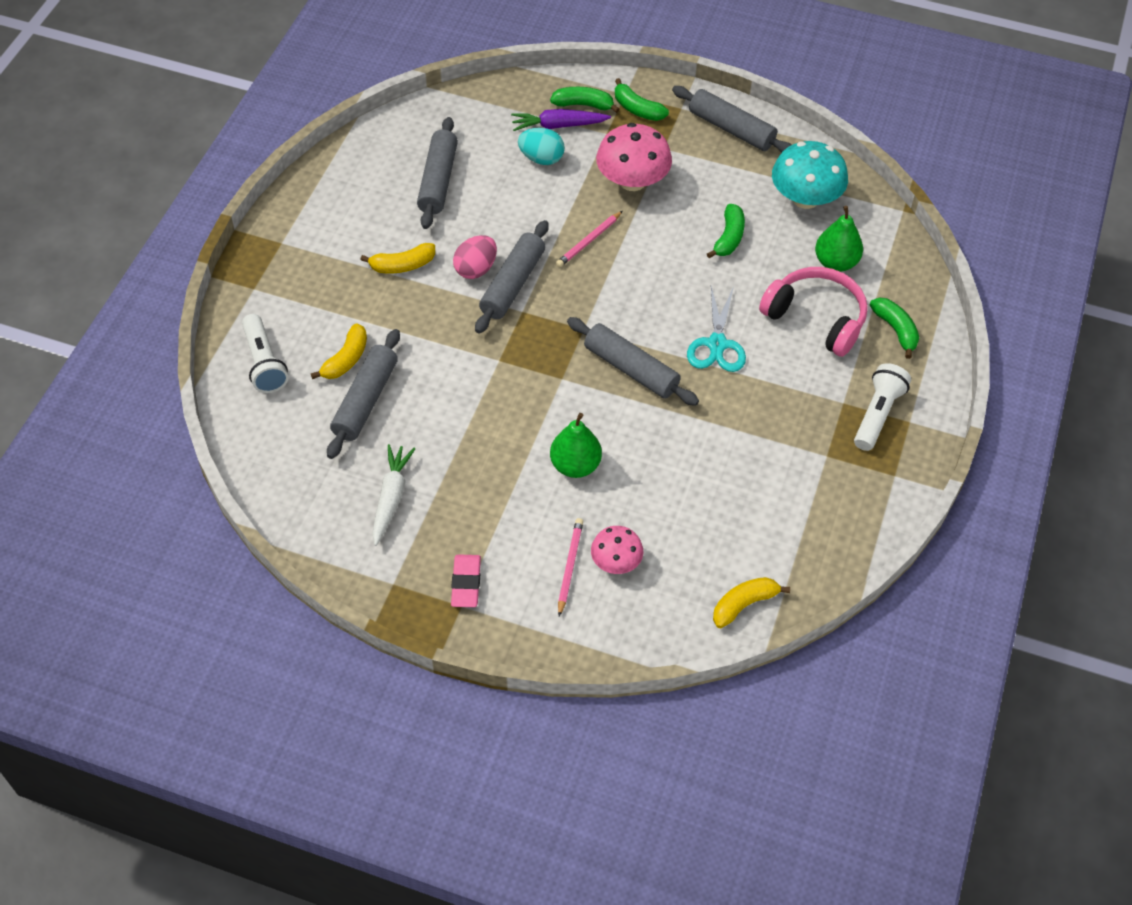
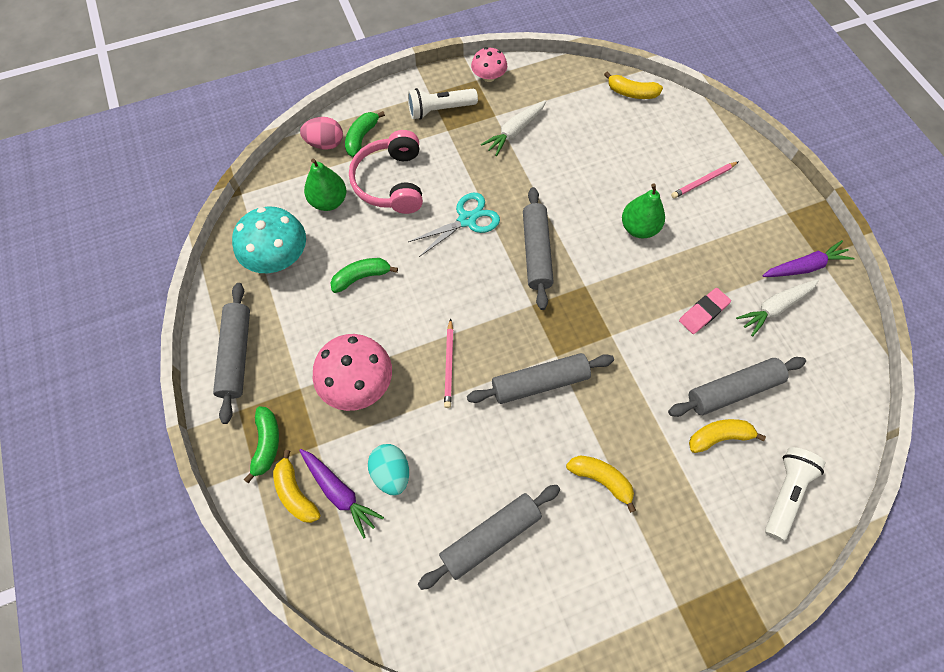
camera: 130 degrees left, 10 degrees up
(398, 561) = (804, 267): none -> purple carrot
(466, 583) = (773, 221): pink eraser -> pink eraser (703, 312)
(476, 269) = (551, 421): pink egg -> pink egg (325, 144)
(583, 105) = (295, 493): green banana -> yellow banana
(589, 241) = (449, 365): pink pencil -> pink pencil turned 90 degrees clockwise
(616, 561) = (674, 163): pink mushroom -> pink mushroom (488, 77)
(789, 456) = (514, 131): none -> white carrot

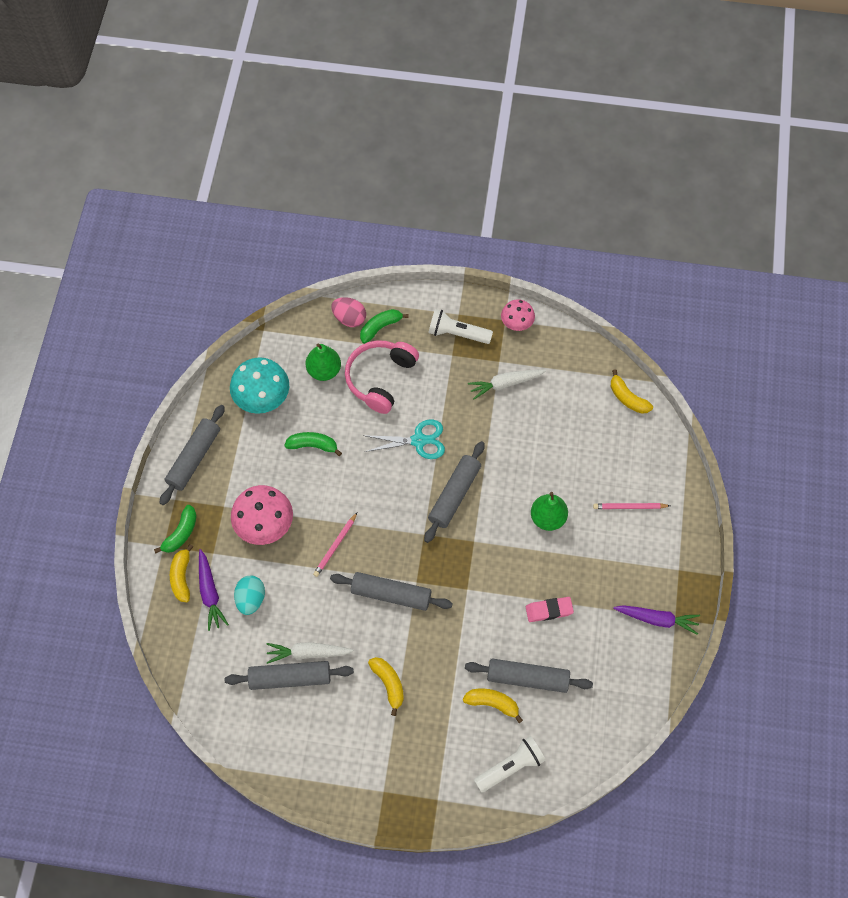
camera: 30 degrees right, 0 degrees up
(774, 308) = (607, 637): white carrot -> white carrot (308, 653)

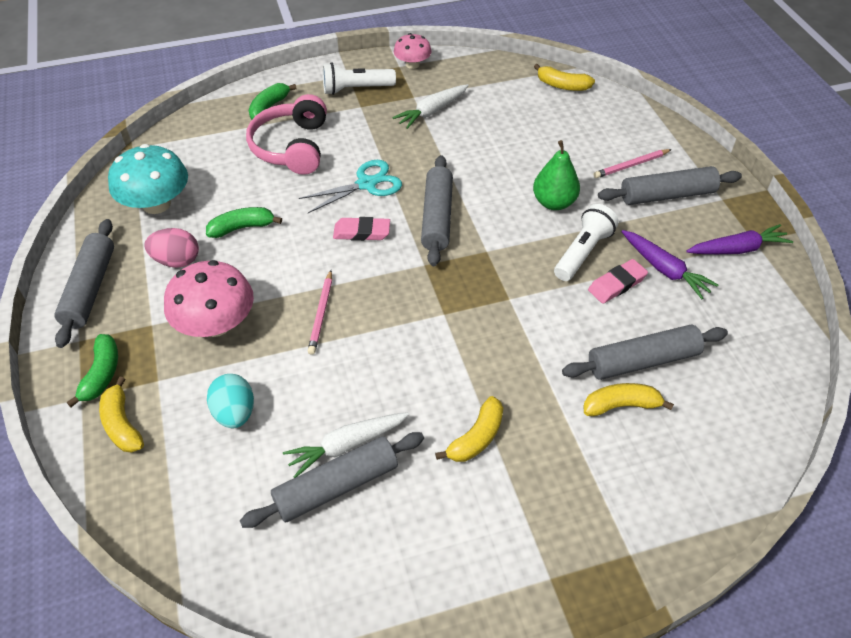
camera: 25 degrees left, 15 degrees down
(210, 593) = (172, 428): purple carrot -> purple carrot (664, 269)
(324, 370) = (222, 159): green pear -> none
(349, 318) = (230, 110): pink egg -> pink egg (177, 261)
(389, 684) = (476, 438): yellow banana -> yellow banana turned 90 degrees clockwise
(391, 594) = (420, 338): grey rolling pin -> grey rolling pin (667, 195)
(394, 486) = (361, 232): none -> pink eraser
(510, 766) = (694, 468): white flashlight -> white flashlight (583, 252)

